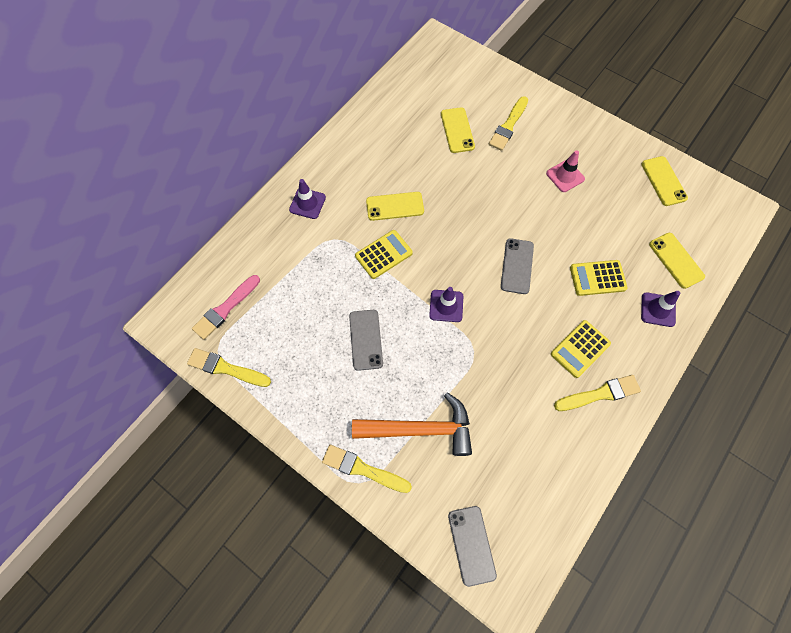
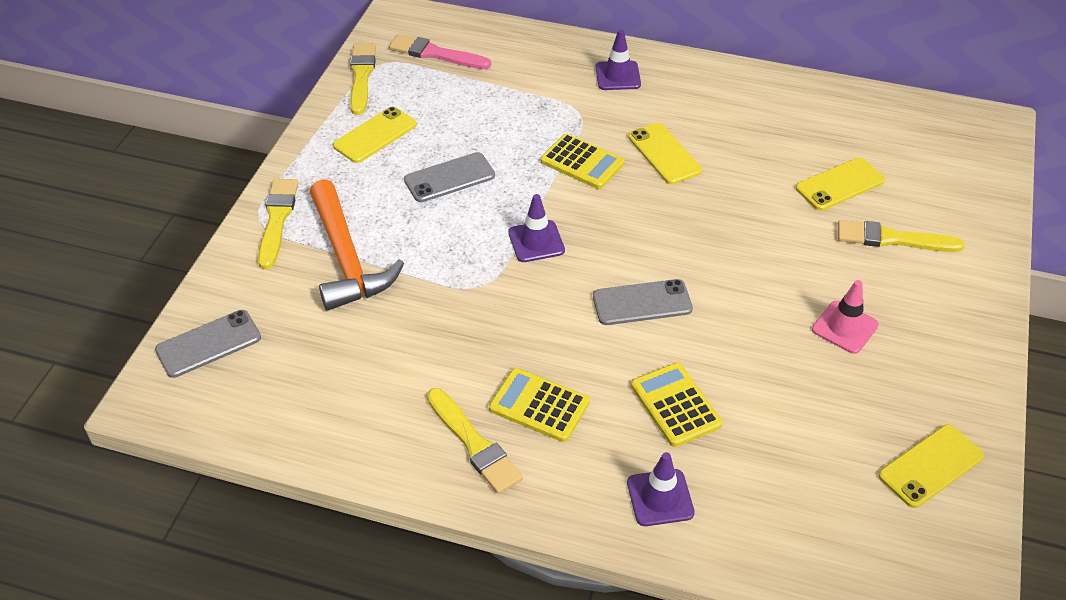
camera: 70 degrees right, 20 degrees down
(676, 260) = (772, 510): yellow phone -> yellow phone (375, 135)

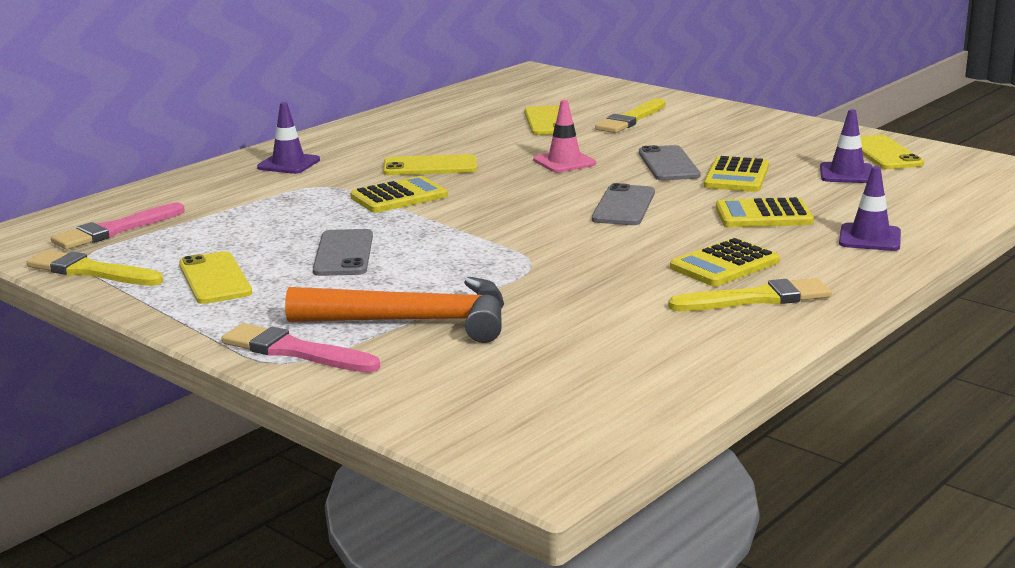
camera: 65 degrees left, 25 degrees down
(208, 344) = (480, 419): grey phone -> grey phone (668, 164)
(277, 219) = (294, 351): yellow brush -> pink brush
(536, 241) = (493, 232): purple traffic cone -> purple traffic cone (847, 174)
(772, 361) = (736, 176): none -> yellow calculator
(844, 327) = (718, 149): pink traffic cone -> pink traffic cone (564, 162)

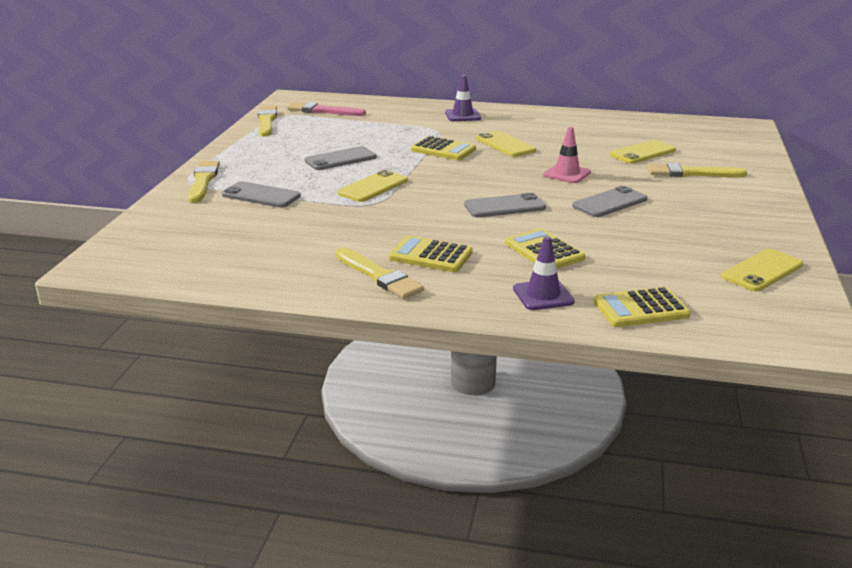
camera: 60 degrees right, 5 degrees up
(214, 279) = (279, 144): yellow phone -> yellow phone (373, 187)
(294, 351) = (203, 181): pink brush -> yellow brush
(414, 321) = (261, 195): orange hammer -> grey phone
(736, 176) = (616, 228): yellow calculator -> yellow calculator (640, 309)
(847, 174) = (684, 264): purple traffic cone -> none

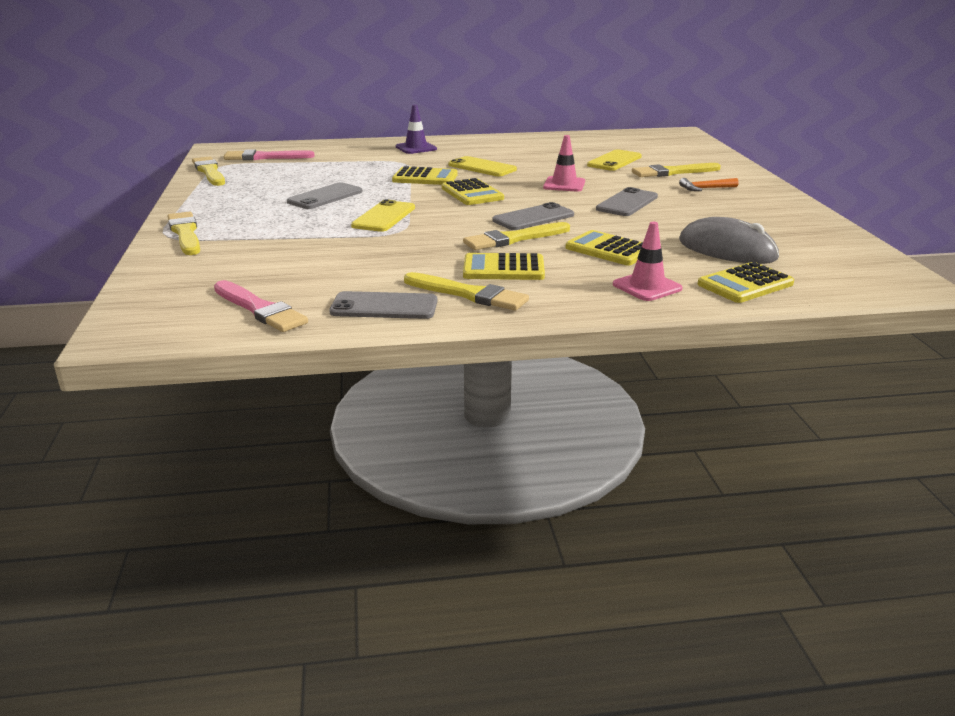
camera: 20 degrees left, 0 degrees up
(205, 262) = (260, 309): none -> pink brush
(261, 195) = (267, 239): grey phone -> grey phone (384, 307)
(467, 226) = (514, 239): none -> yellow brush
(471, 172) = (472, 193): none -> yellow calculator
(543, 295) = (647, 287): purple traffic cone -> pink traffic cone
(660, 269) = (727, 249): none -> grey mouse
(707, 197) = (705, 188): none -> orange hammer
(762, 271) = (812, 239): yellow phone -> none

